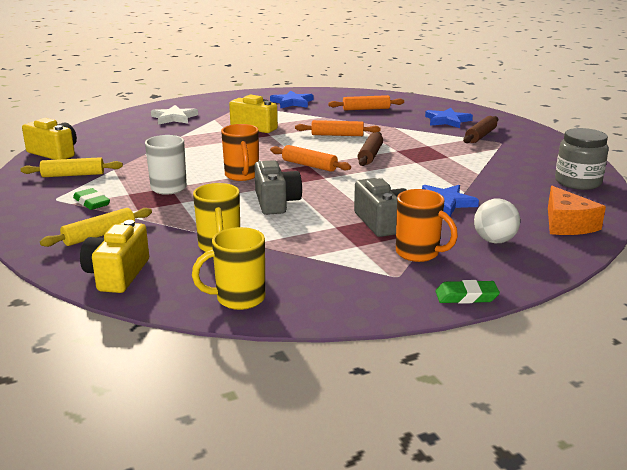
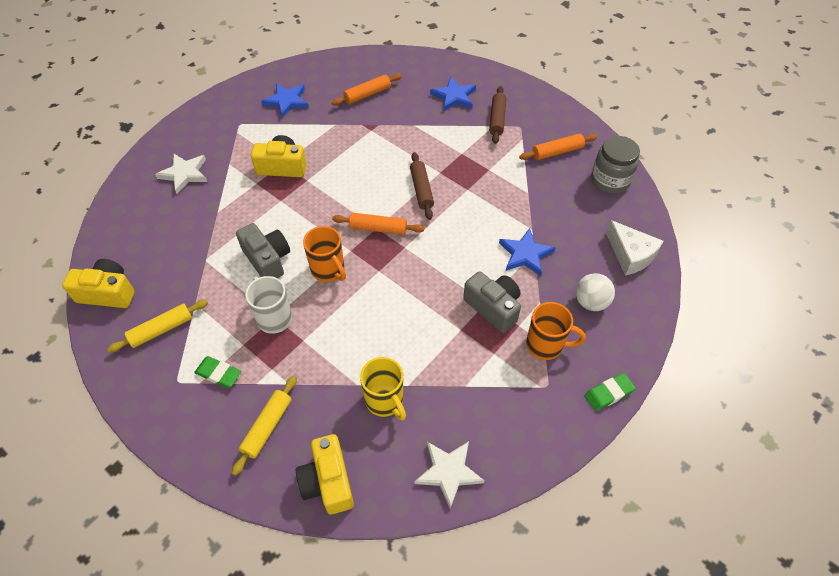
camera: 25 degrees left, 30 degrees up
(238, 299) = (448, 472): yellow mug -> white star
(276, 202) = (388, 307): grey camera -> grey camera (267, 259)
(337, 135) = (370, 159): orange rolling pin -> orange rolling pin (557, 152)
(567, 224) = (630, 255): orange cheese -> white cheese

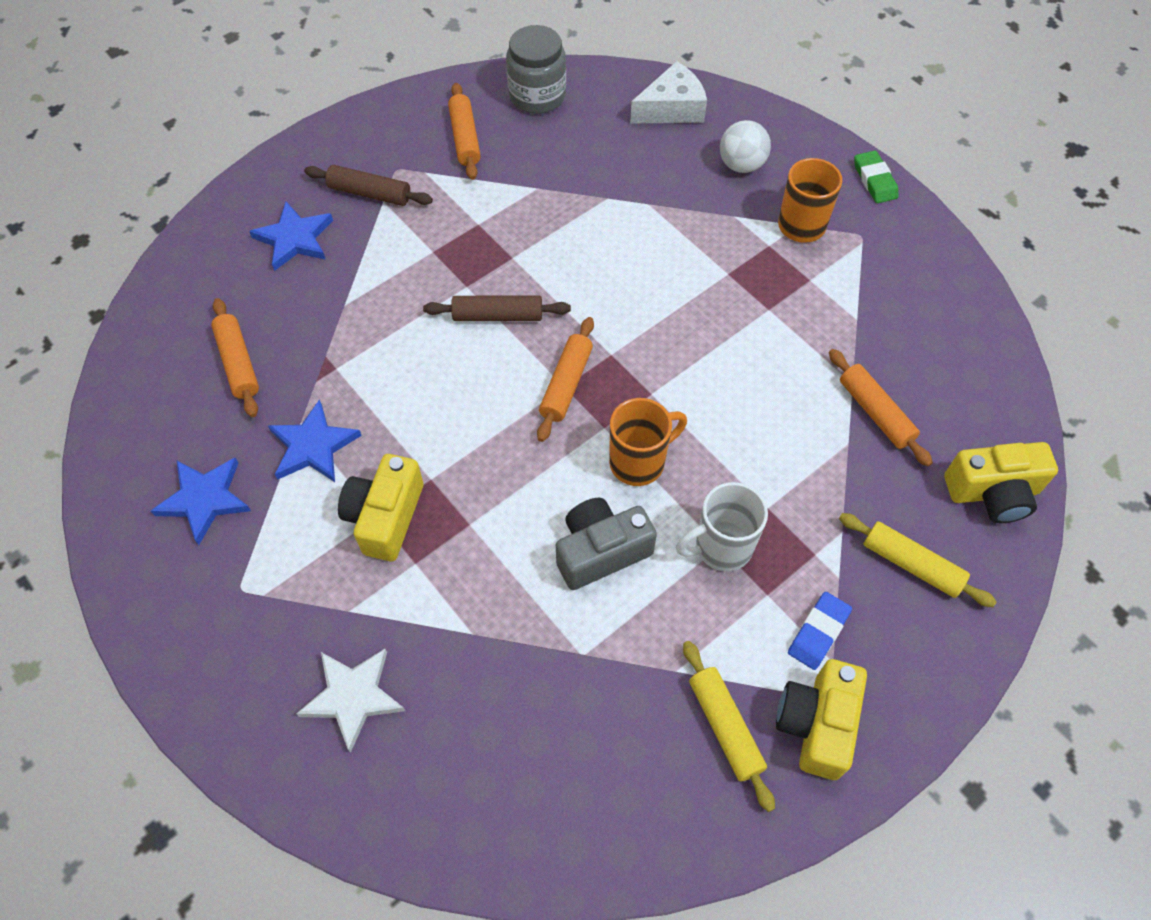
camera: 80 degrees left, 5 degrees up
(107, 293) = (631, 832): yellow camera -> yellow camera (816, 724)
(218, 374) = (818, 632): green eraser -> blue eraser
(385, 401) = (875, 412): yellow mug -> orange rolling pin
(448, 472) = (977, 356): white star -> none
(493, 307) = (737, 267): grey camera -> none
(525, 254) = (651, 214): blue star -> blue star (313, 446)

